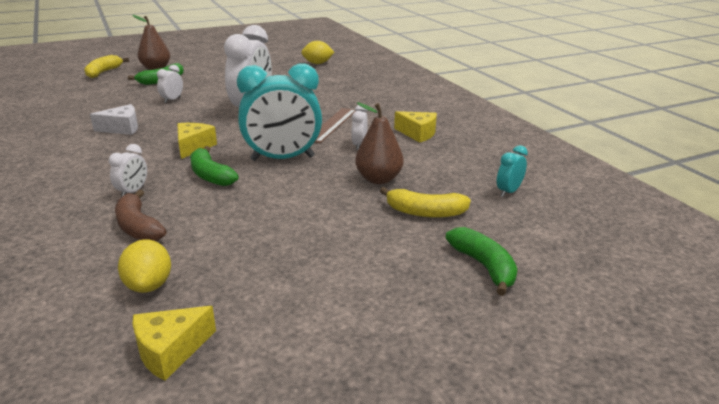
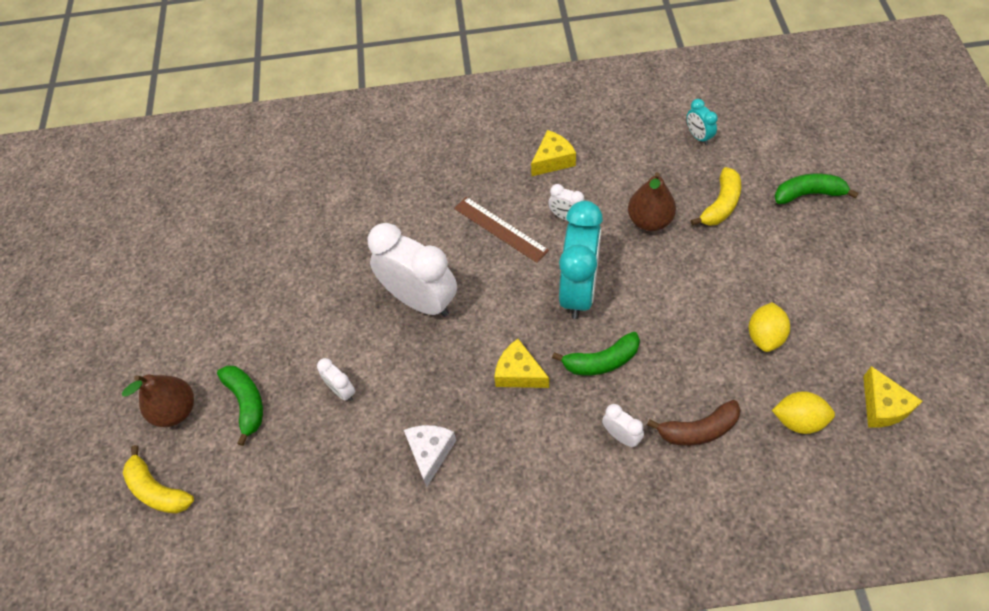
camera: 65 degrees left, 30 degrees up
(317, 63) = (263, 198): yellow lemon -> yellow lemon (764, 336)

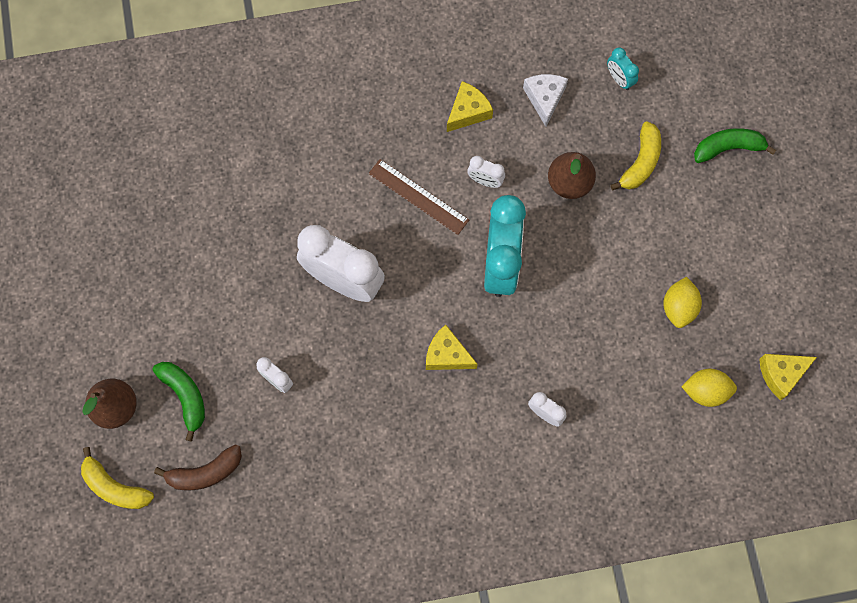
camera: 10 degrees left, 15 degrees up
(430, 453) = (369, 438): white cheese -> white cheese (544, 99)
(601, 361) = (525, 339): green banana -> none
(698, 430) = (615, 404): brown banana -> brown banana (205, 472)
(882, 406) = (781, 374): yellow cheese -> yellow cheese turned 90 degrees clockwise

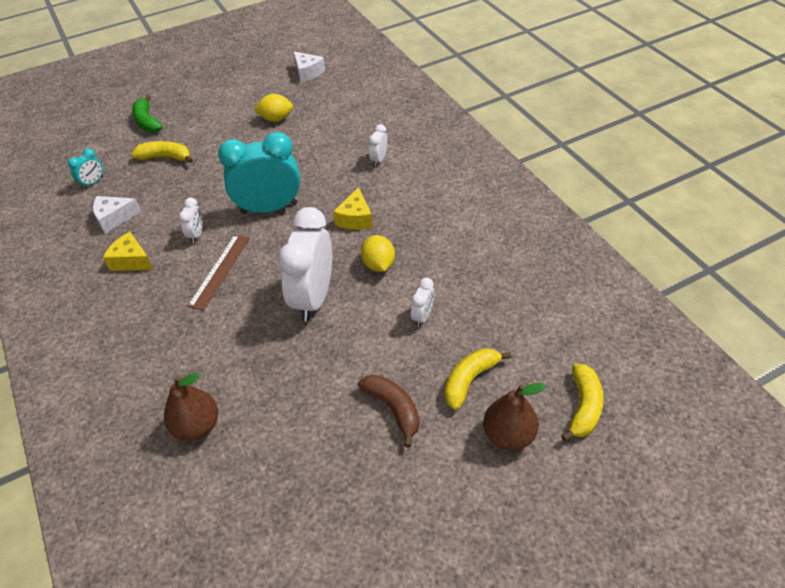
camera: 105 degrees left, 25 degrees down
(185, 396) = (469, 380): green banana -> yellow banana
(205, 472) = (530, 341): brown banana -> brown banana (393, 409)
(569, 183) = (189, 188): brown pear -> brown pear (197, 426)
(705, 391) = (331, 97): yellow lemon -> yellow lemon (378, 265)
(781, 374) = (307, 72): yellow cheese -> white cheese

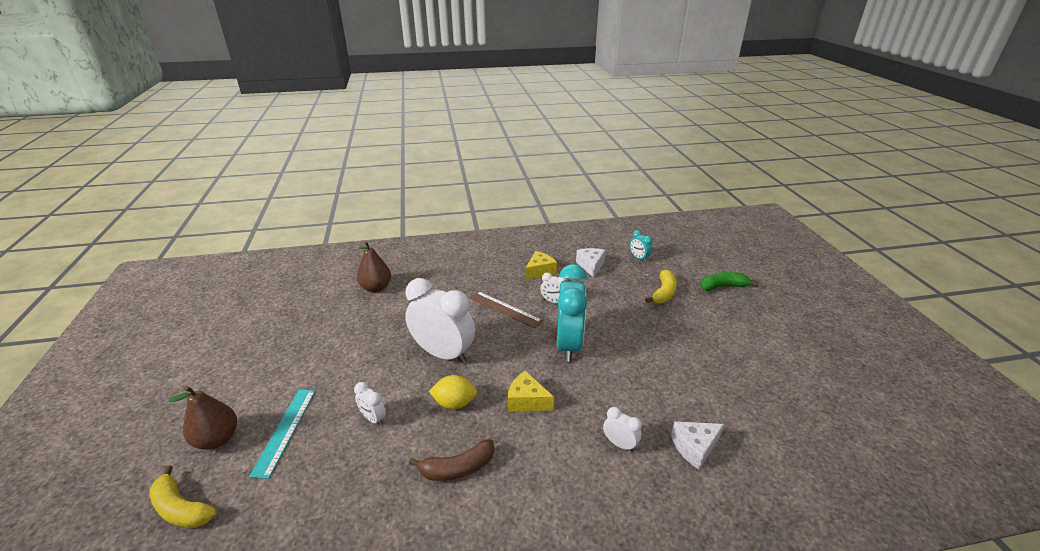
camera: 105 degrees right, 15 degrees down
(276, 119) = (718, 370): yellow lemon -> none
(307, 72) = (827, 414): white cheese -> white cheese (694, 447)
(393, 409) = (305, 376): brown banana -> brown banana (458, 468)
(469, 380) = (285, 430): yellow banana -> turquoise ruler

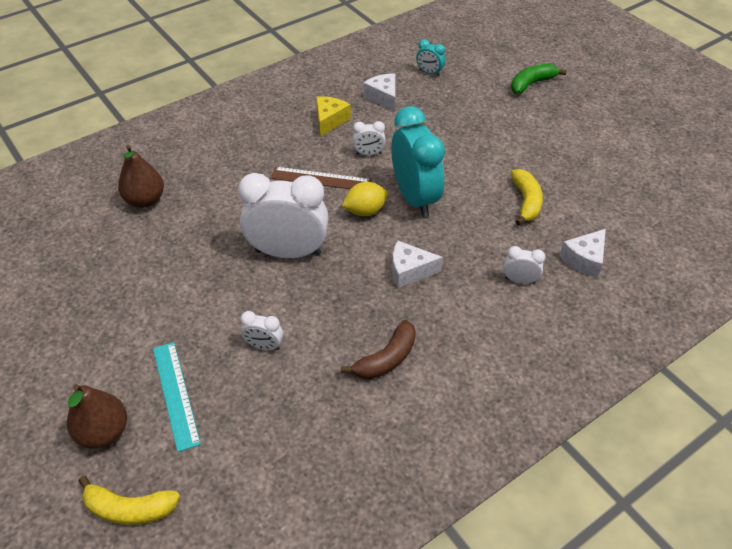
camera: 25 degrees left, 15 degrees up
(454, 403) = (338, 299): yellow lemon -> yellow lemon (365, 211)
(527, 400) = (409, 271): yellow cheese -> white cheese
(663, 293) = (477, 109): yellow banana -> yellow banana (526, 202)

